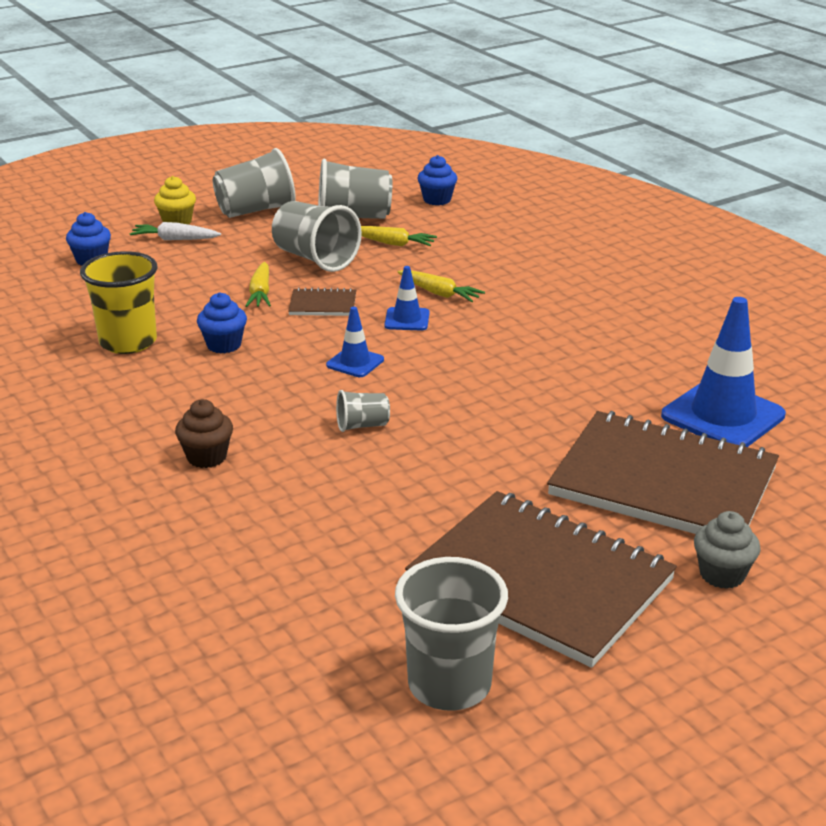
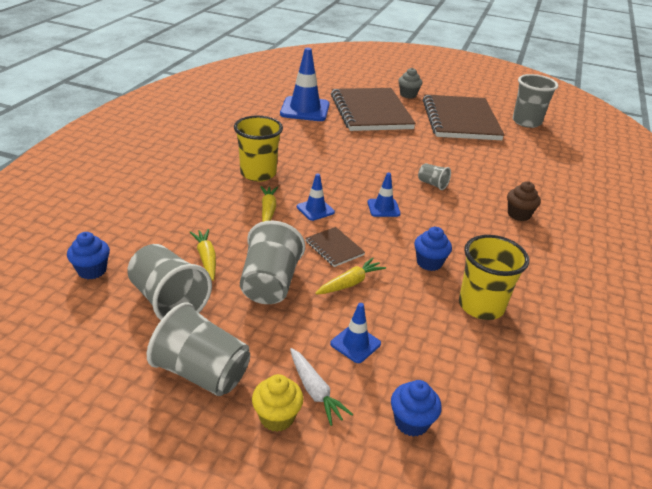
camera: 130 degrees left, 5 degrees up
(190, 268) = (355, 344): none -> blue traffic cone
(532, 312) = (258, 173): none -> yellow cup

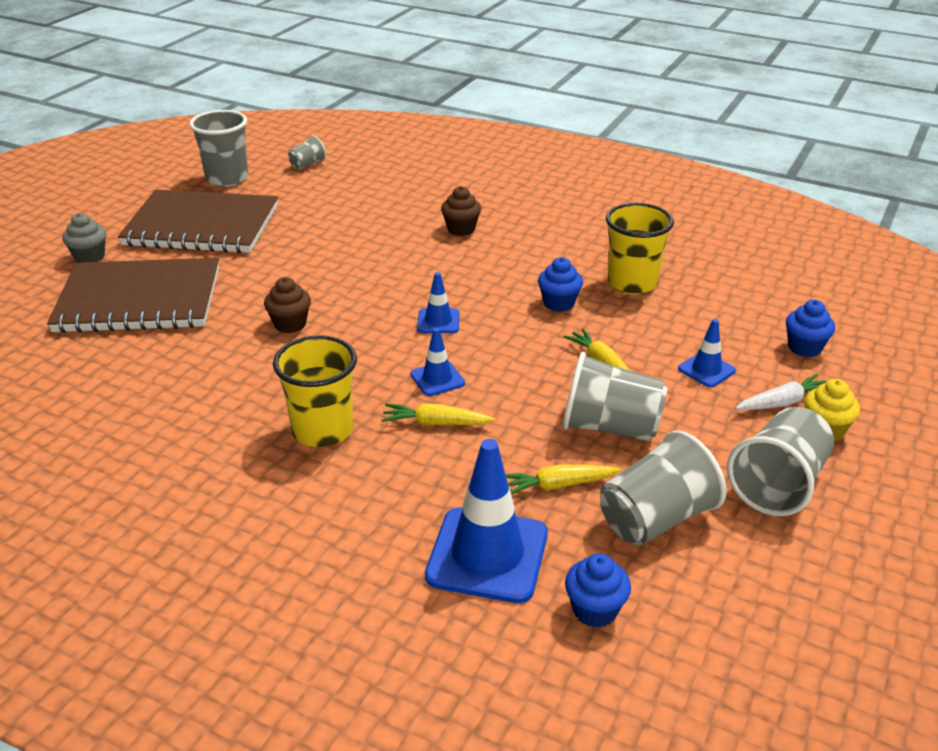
camera: 80 degrees left, 0 degrees up
(305, 109) = (97, 368): blue traffic cone -> blue traffic cone (487, 555)
(334, 248) = (530, 370): brown notebook -> none
(361, 156) = (290, 324): none -> brown cupcake
(432, 184) = (382, 276): grey cup -> grey cup (307, 164)

